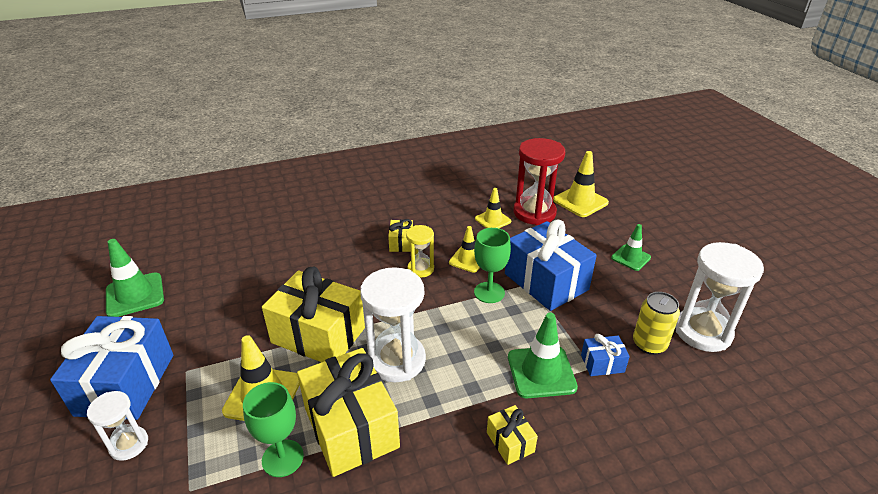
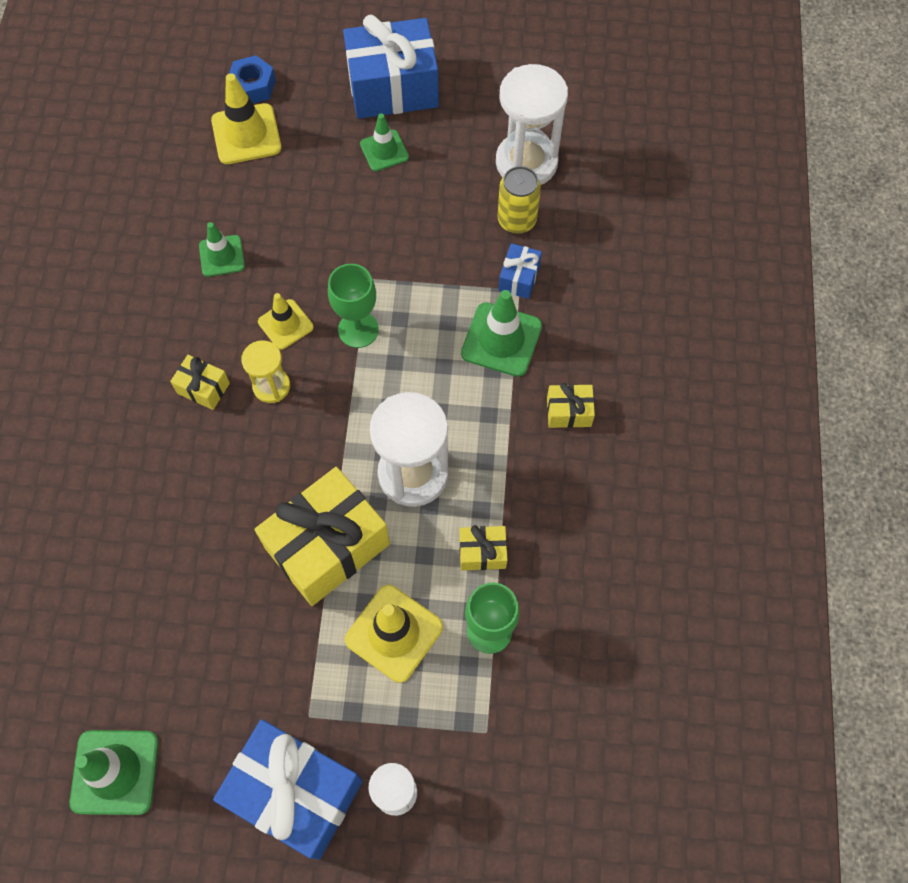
camera: 65 degrees left, 30 degrees up
(351, 427) = (482, 552): yellow gift -> yellow gift, size x0.45
(493, 220) = (222, 256): yellow traffic cone -> green traffic cone
(534, 213) = (237, 200): red hourglass -> none
(546, 282) = (374, 261): blue gift -> blue gift (393, 88)
(613, 193) = (253, 86): none -> blue nut

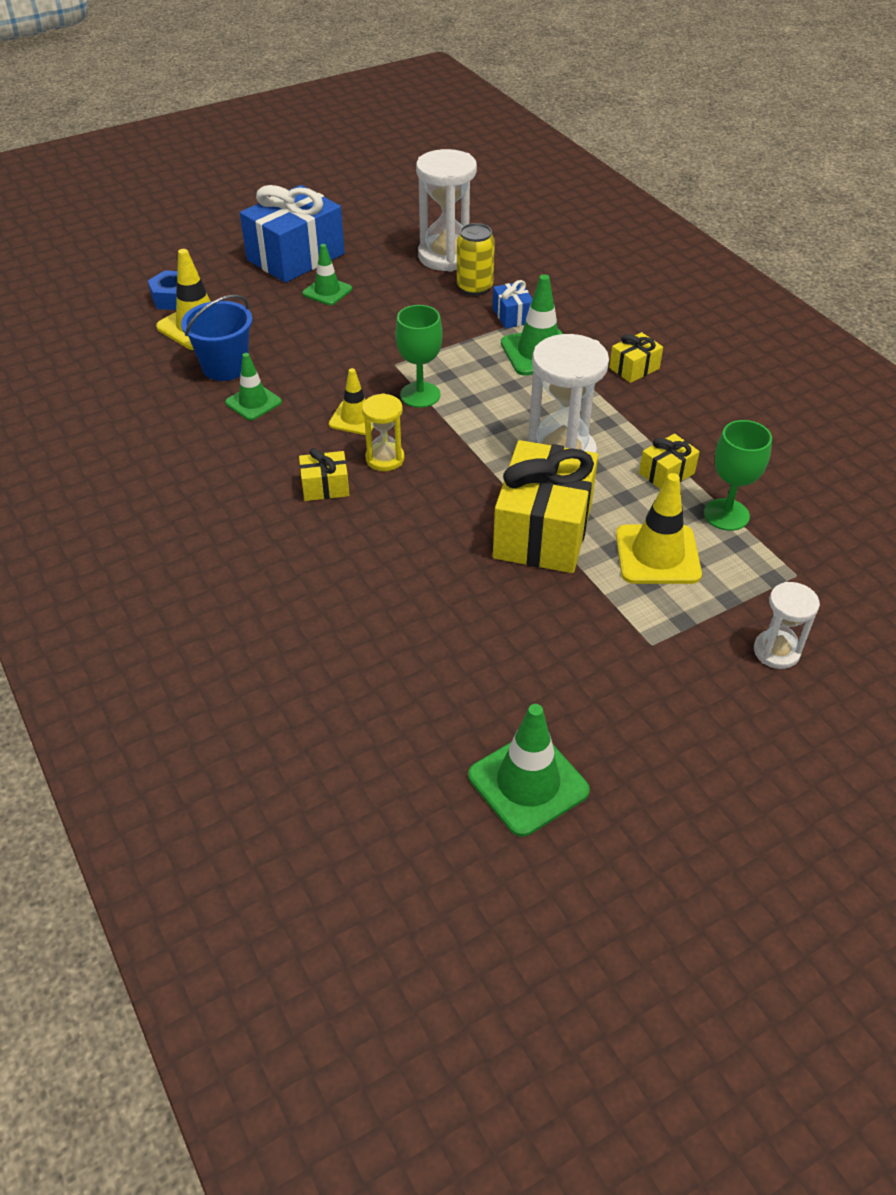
camera: 35 degrees left, 20 degrees down
(231, 199) = (225, 367): none -> blue bucket
(295, 792) = (699, 700): blue gift -> none

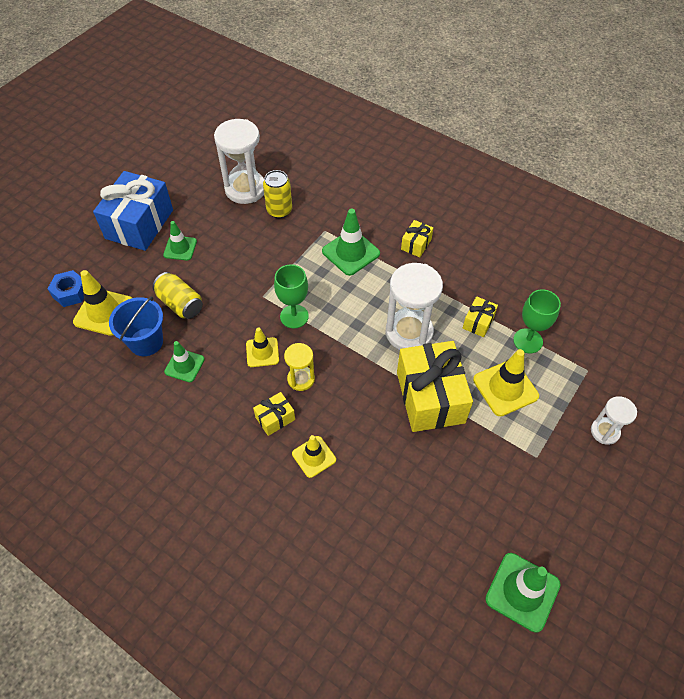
camera: 25 degrees left, 10 degrees up
(290, 343) = (180, 304): none -> yellow can
(346, 540) = (314, 457): none -> yellow traffic cone
(512, 315) = (317, 227): blue gift -> none

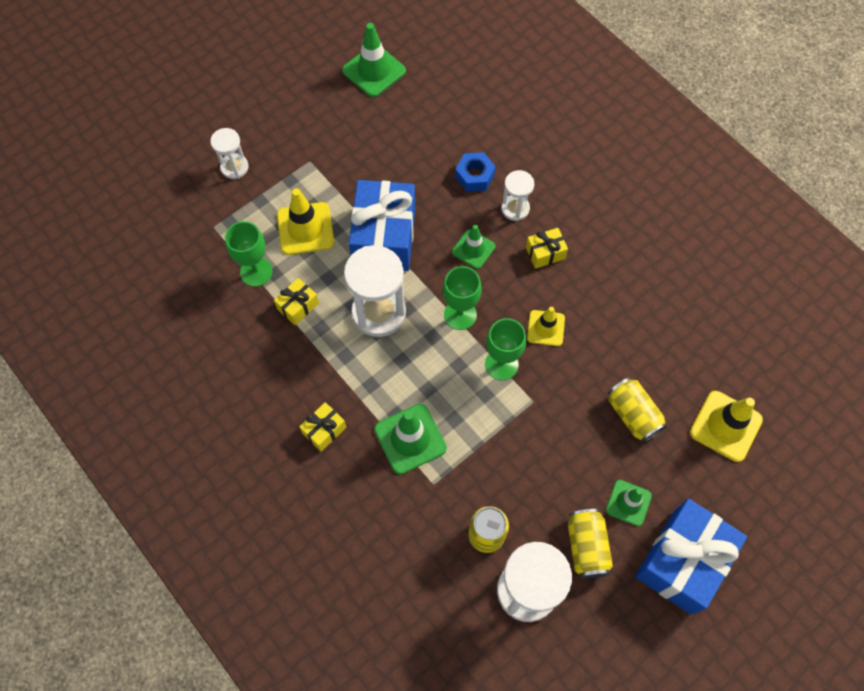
camera: 165 degrees left, 10 degrees up
(70, 292) = (769, 466): blue nut -> blue nut (474, 176)
(146, 342) = (675, 373): blue bucket -> none
(184, 365) = (633, 333): green traffic cone -> green traffic cone (473, 249)
(208, 218) = (586, 547): none -> yellow can
(301, 379) = (510, 287): yellow hourglass -> none
(314, 457) = (515, 208): yellow traffic cone -> white hourglass
(339, 346) = (460, 315): none -> green goblet
(430, 397) = (384, 237): yellow gift -> blue gift

